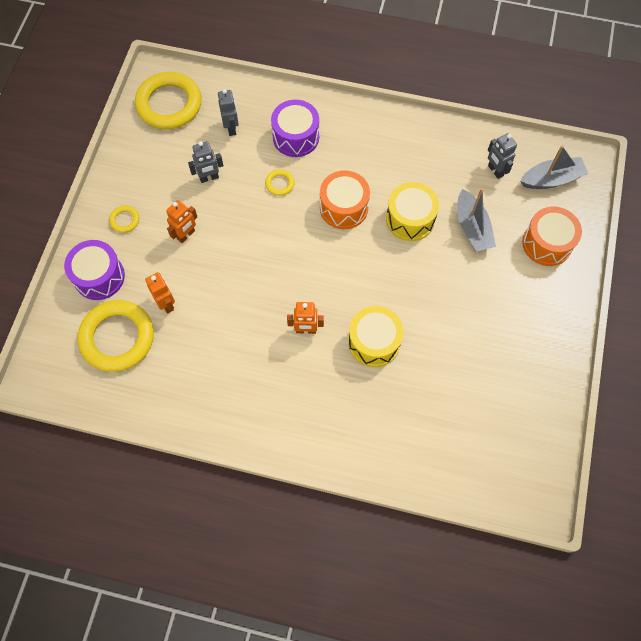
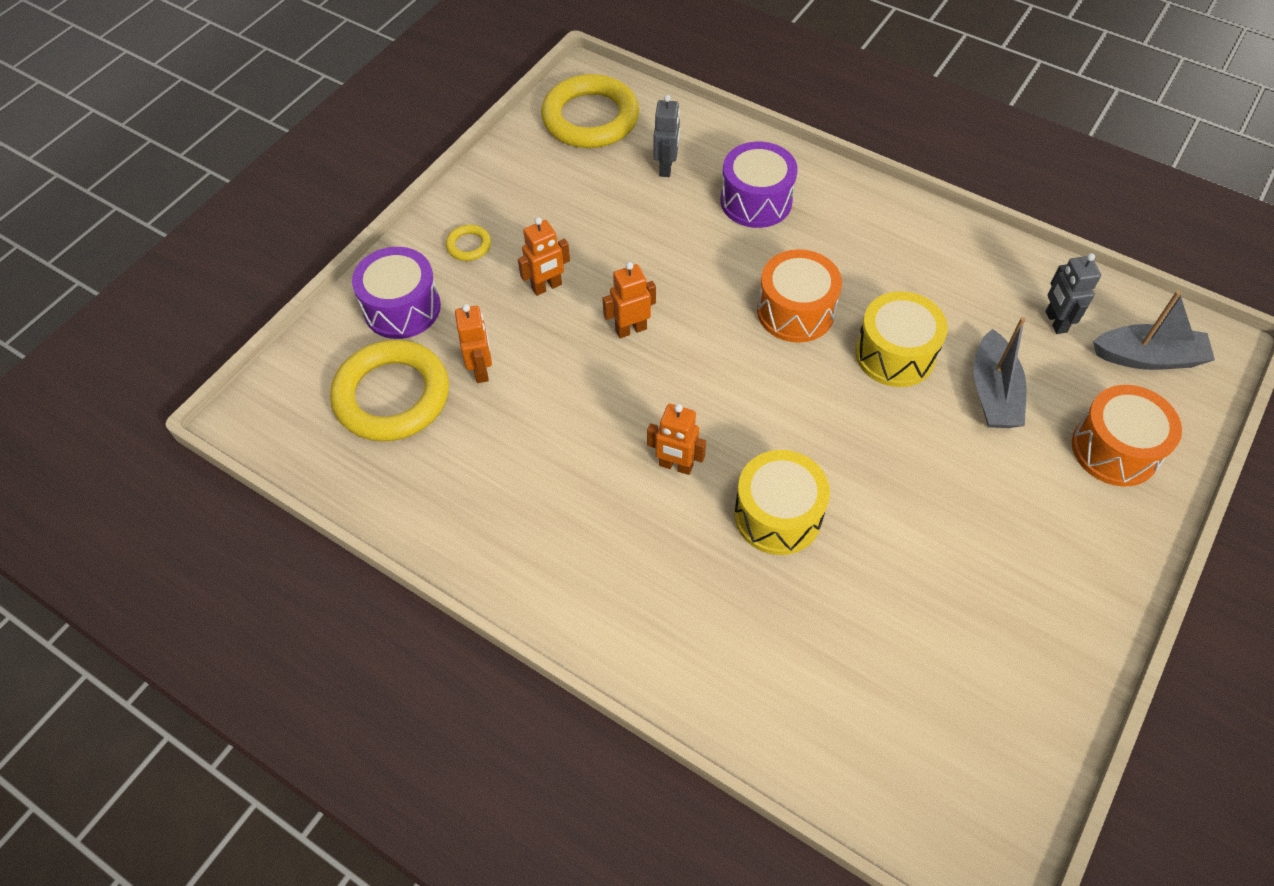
camera: 20 degrees right, 10 degrees down
(209, 178) = (609, 222): grey robot -> none
(248, 249) = (631, 329): none -> orange robot
(279, 184) = (709, 255): yellow ring -> none

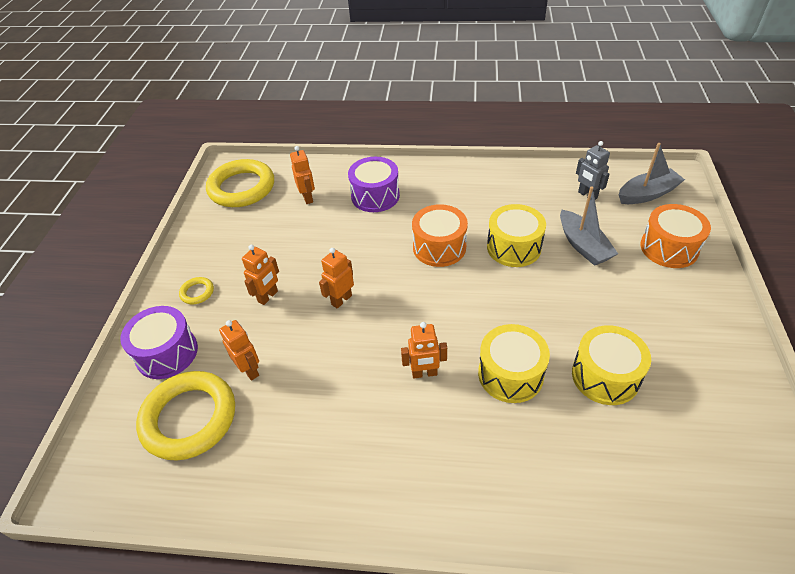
camera: 25 degrees left, 10 degrees down
(666, 167) = (307, 198): grey robot -> orange robot
(894, 572) = (605, 376): none -> yellow drum

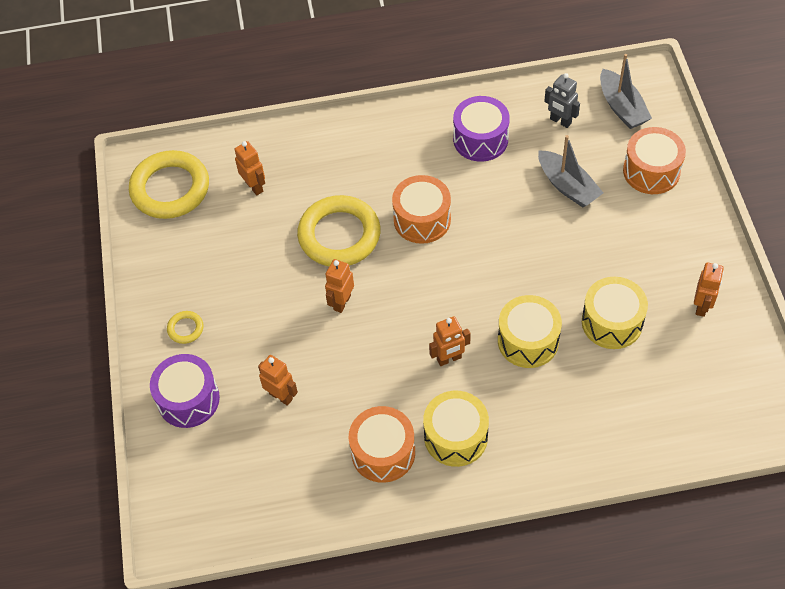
camera: 15 degrees left, 10 degrees up
(189, 418) = (245, 454): yellow ring -> yellow ring (339, 235)
(268, 297) = (264, 316): orange robot -> orange robot (702, 306)
(323, 452) = (383, 452): none -> orange drum
(375, 196) = (331, 168): purple drum -> purple drum (480, 139)
(514, 247) = (498, 203): yellow drum -> yellow drum (456, 437)
(647, 194) = (622, 107): grey boat -> grey boat turned 105 degrees clockwise

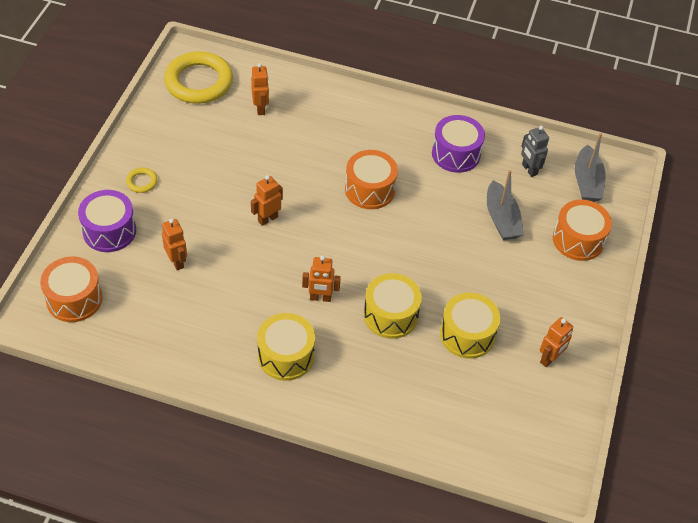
camera: 20 degrees right, 5 degrees down
(339, 235) = (299, 171): yellow ring -> none
(383, 452) = (223, 339): orange drum -> orange drum (74, 299)

